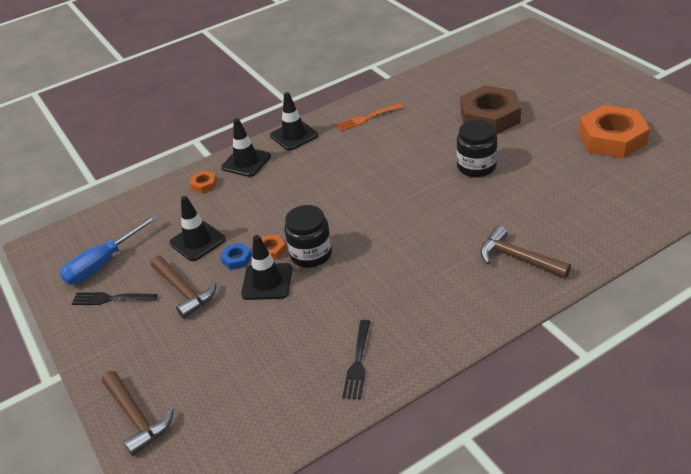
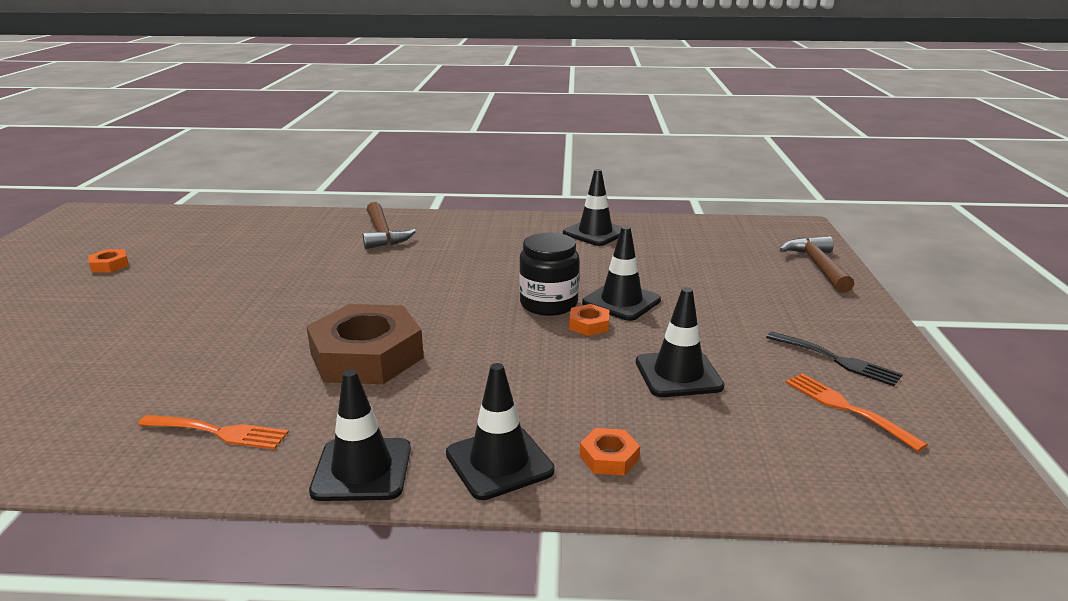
camera: 150 degrees left, 15 degrees down
(103, 263) = (846, 408): blue screwdriver -> orange fork
(184, 291) = (728, 330): brown hammer -> none
(237, 259) = (638, 333): blue nut -> none
(358, 362) = (595, 233): black fork -> black traffic cone
(476, 167) = (259, 300): black jar -> none
(489, 117) = (115, 341): brown nut -> brown nut (367, 356)
(612, 138) = (109, 265): orange nut -> orange nut, size x0.42

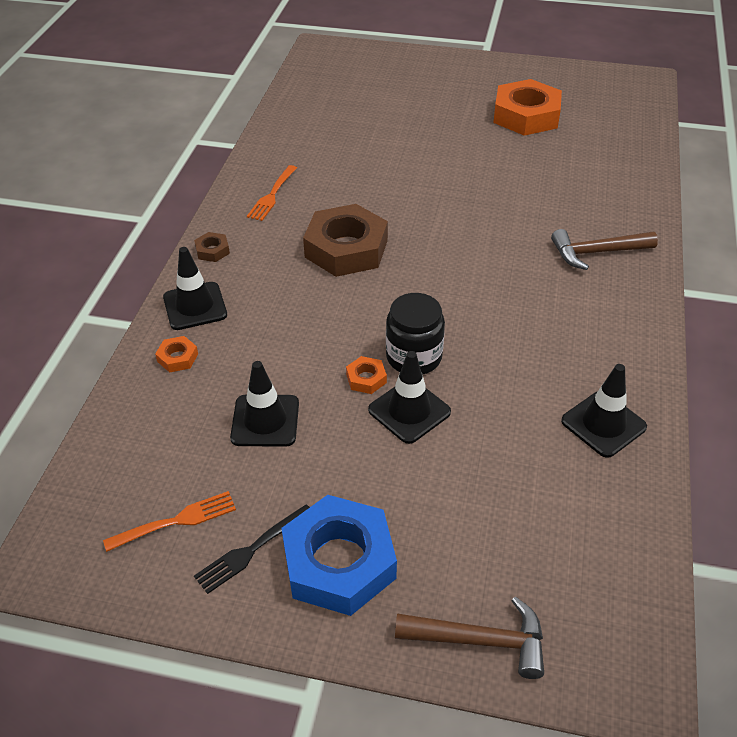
camera: 100 degrees right, 20 degrees up
(109, 265) = (526, 115): orange nut -> orange nut, size x2.38
(362, 470) = (212, 250): black traffic cone -> brown nut
(807, 318) = (339, 562): none -> blue nut

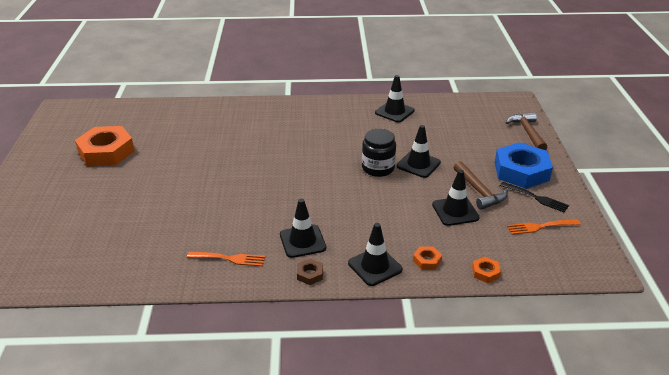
camera: 105 degrees left, 10 degrees down
(176, 521) = (540, 227): orange fork -> orange fork turned 60 degrees counterclockwise
(274, 253) = (302, 241): none -> black traffic cone
(346, 249) = (287, 209): brown nut -> none
(366, 378) = (403, 182): orange nut -> orange nut (485, 272)
(596, 252) = (264, 118): brown hammer -> brown hammer (479, 191)

